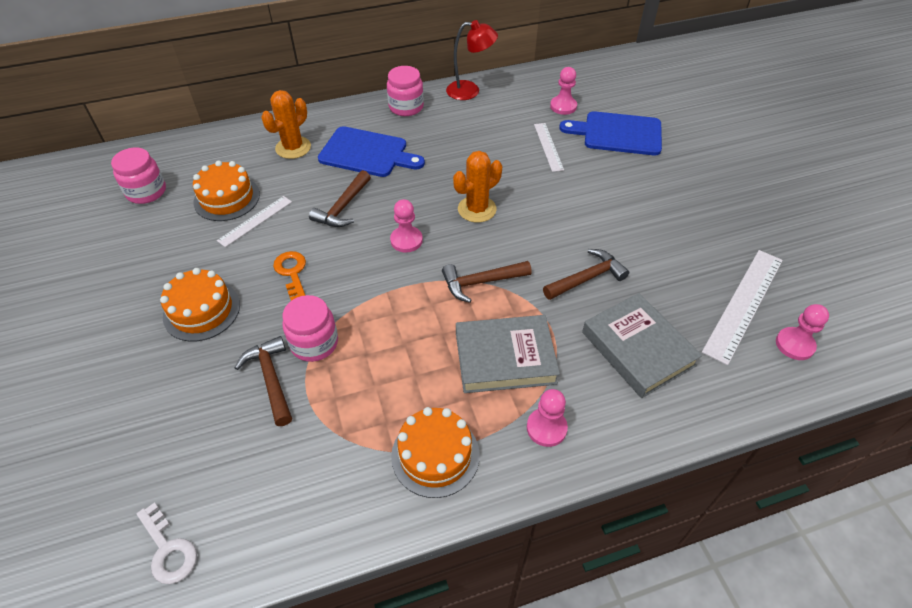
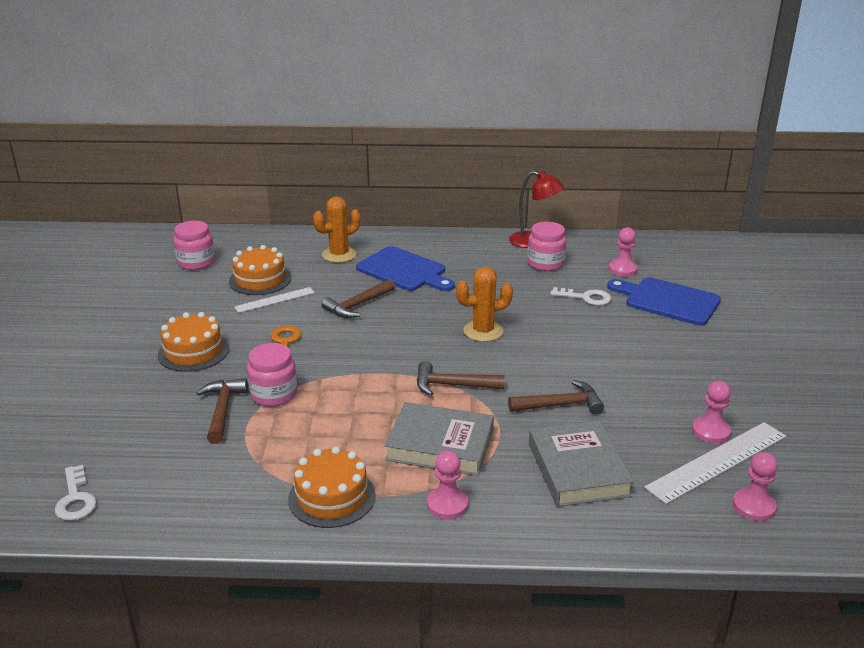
camera: 20 degrees right, 20 degrees down
(406, 107) = (462, 243): pink jar -> pink jar (545, 263)
(406, 240) = (401, 340): pink pawn -> pink pawn (711, 431)
(548, 146) = (586, 298): white ruler -> white key

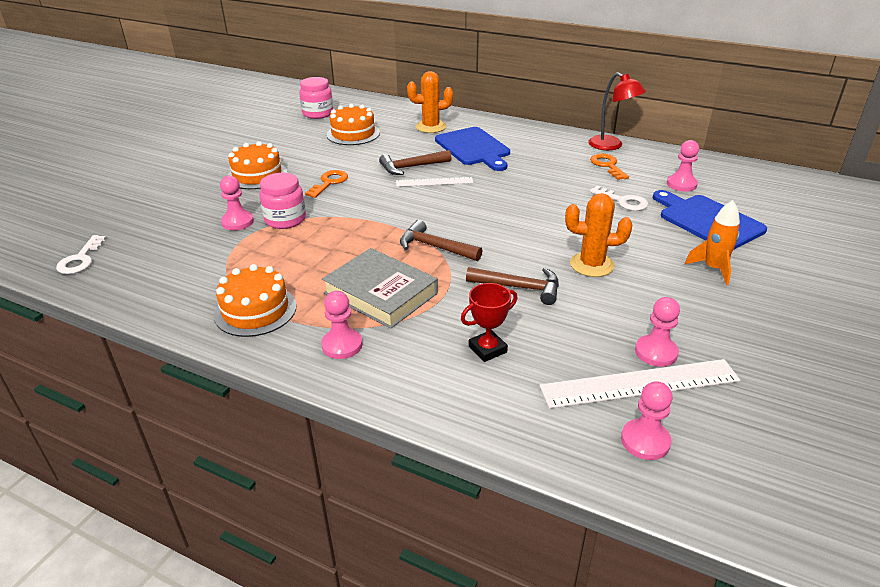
camera: 25 degrees right, 5 degrees up
(222, 410) = (237, 222): brown hammer -> pink pawn
(275, 300) = (350, 150): white ruler -> white ruler (434, 182)
(483, 331) = (501, 209): orange cactus -> orange cactus (592, 265)
(545, 263) = (607, 165): pink jar -> orange key
(578, 469) = (487, 349): grey book -> red trophy
(703, 345) = (713, 269): none -> orange rocket

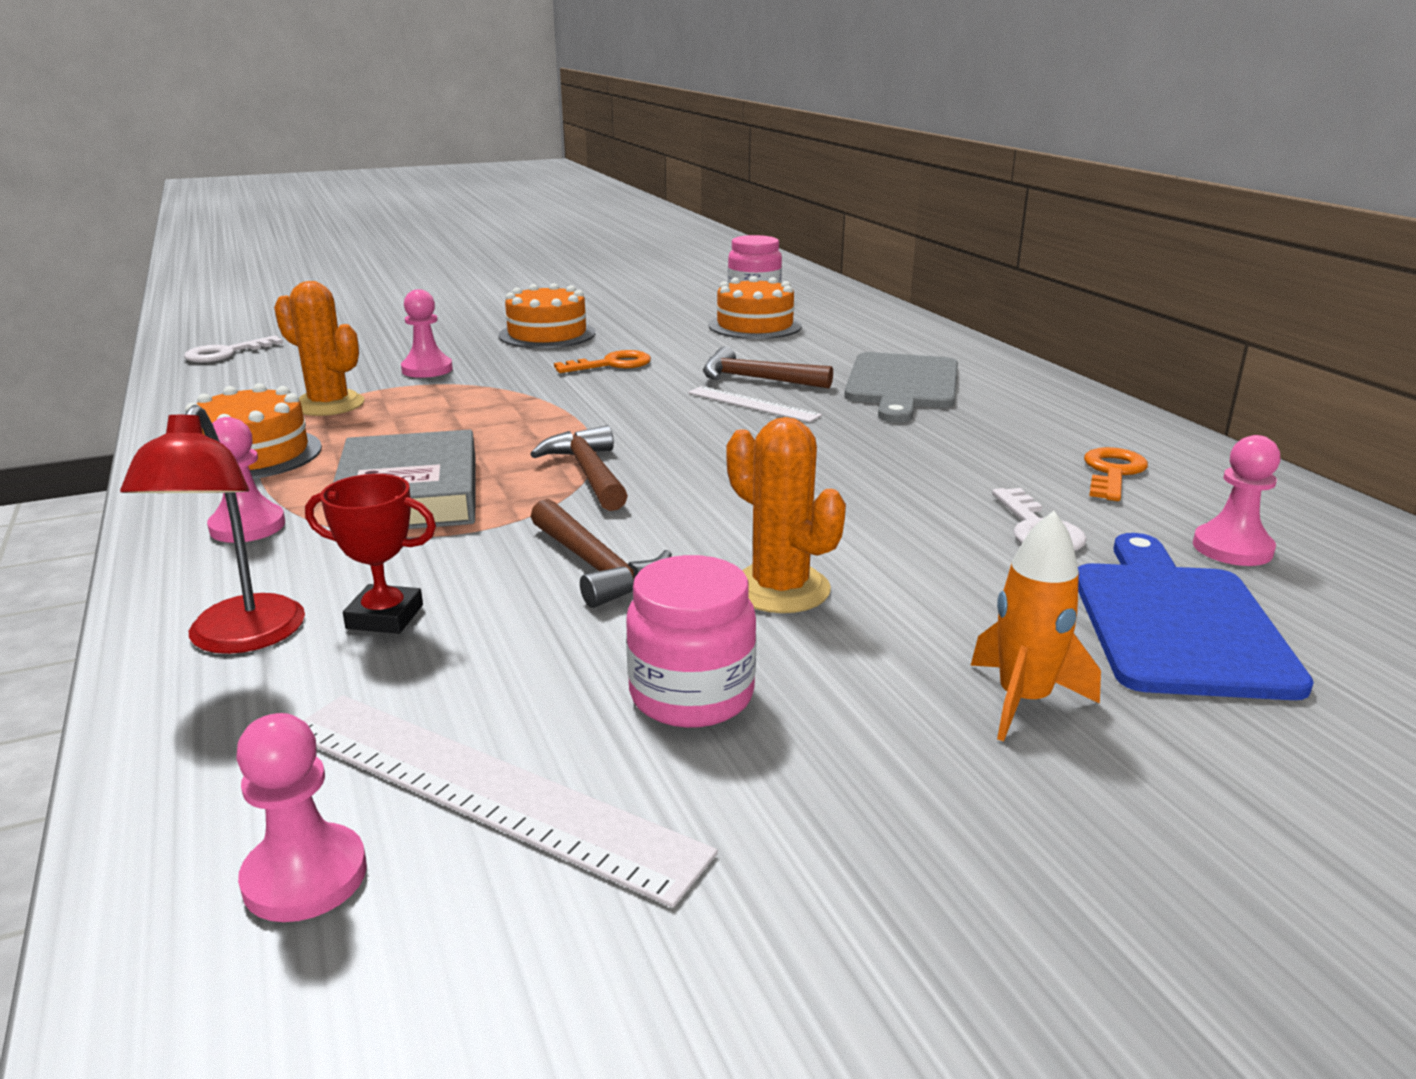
camera: 40 degrees right, 10 degrees down
(285, 219) = (479, 383): pink jar -> pink jar (691, 695)
(431, 127) = (886, 345): orange cactus -> orange cactus (329, 405)
(474, 148) = (902, 384): blue cutting board -> grey cutting board
(611, 146) = (1181, 449): red lamp -> red lamp (239, 639)
(656, 352) = (616, 763): pink pawn -> none

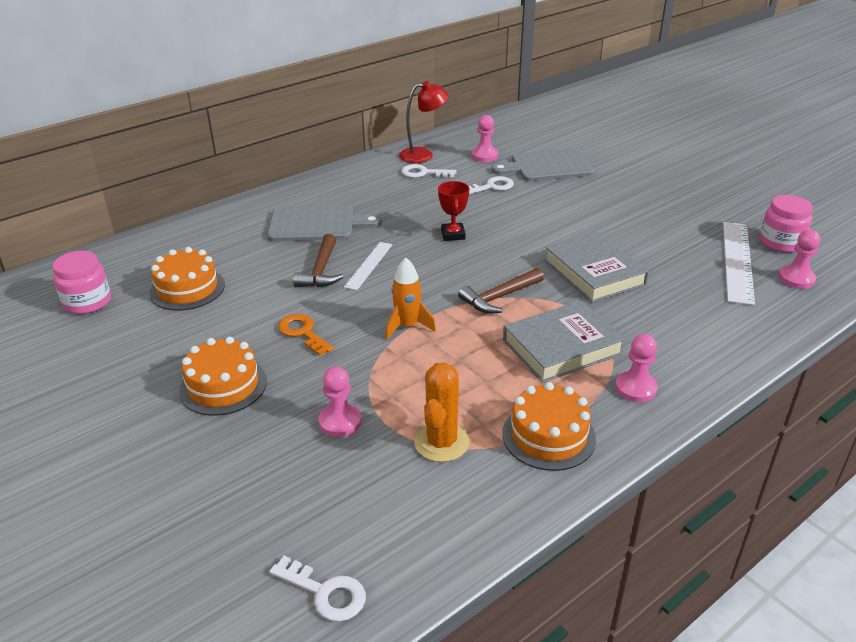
camera: 105 degrees left, 10 degrees up
(239, 639) = (720, 342): red lamp -> red lamp (423, 154)
(385, 617) = (673, 312): red trophy -> red trophy (453, 235)
(596, 567) = (594, 273): brown hammer -> grey book
(691, 695) = (661, 237): pink jar -> pink jar (780, 243)
(780, 589) = (579, 231): orange cactus -> none
(1023, 701) = (614, 188): orange rocket -> orange rocket (407, 326)
(1112, 472) = (423, 173): orange key -> white key
(1177, 623) = (548, 166): blue cutting board -> grey cutting board

